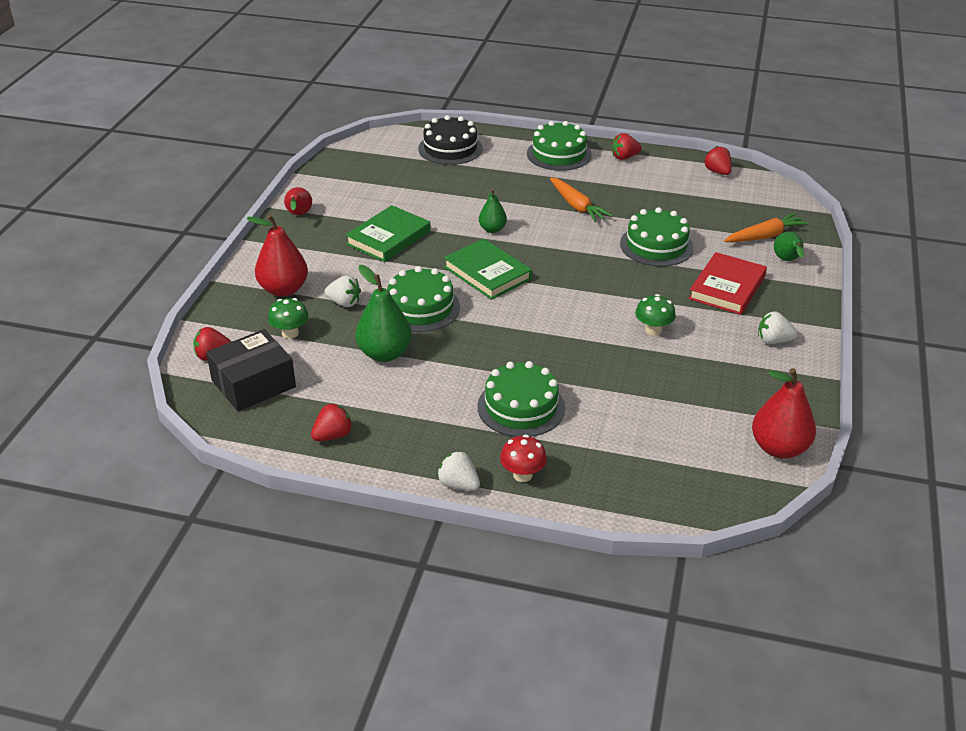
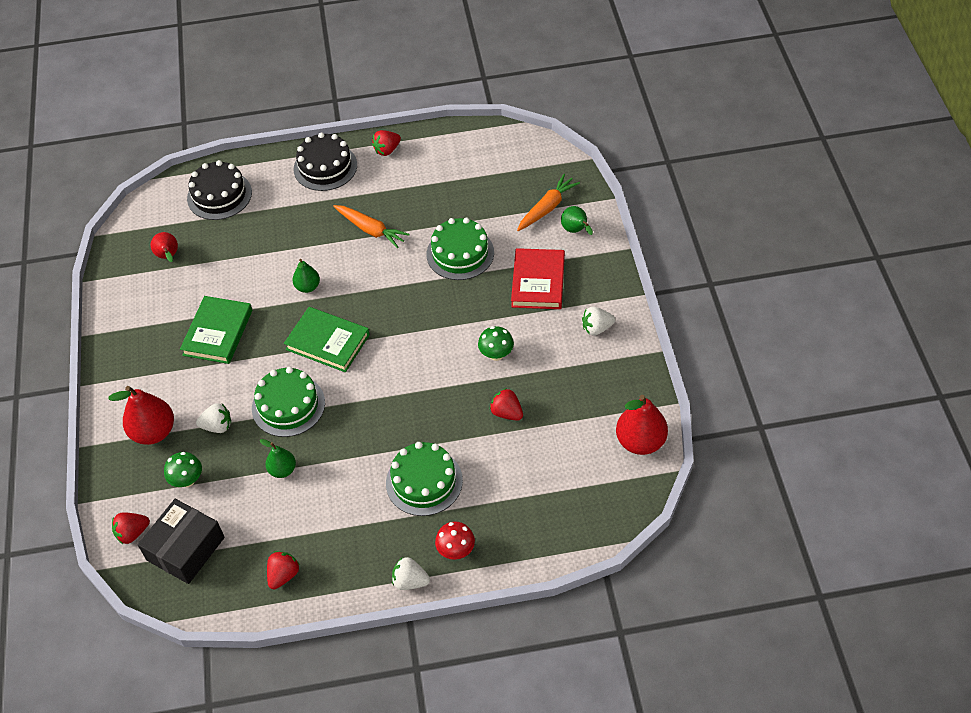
camera: 20 degrees left, 15 degrees up
(298, 215) = (118, 335): red pear -> red pear (168, 256)
(384, 353) = (282, 470): green pear -> green pear, size x0.59
(559, 154) = (325, 167): green cake -> black cake
(717, 172) = (477, 140): red strawberry -> red strawberry (507, 413)

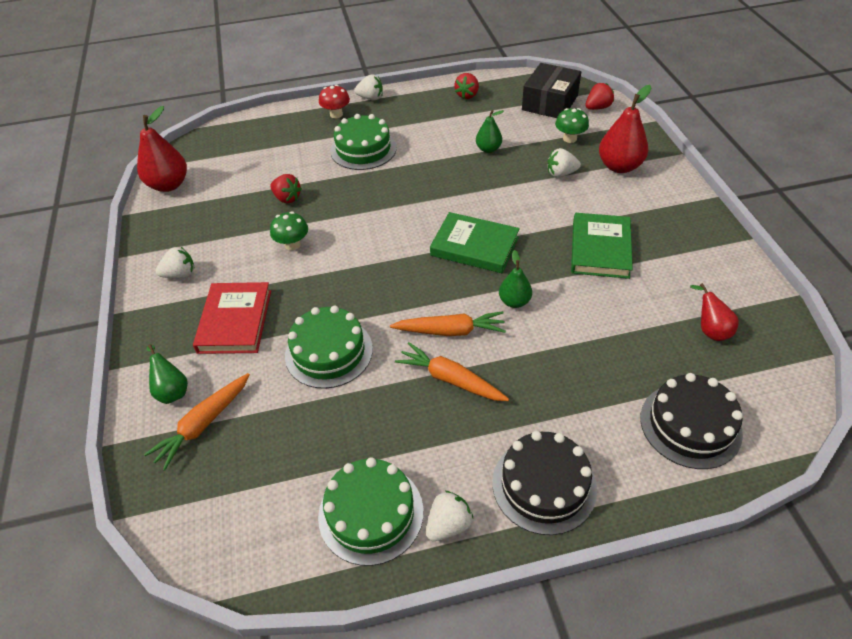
camera: 175 degrees right, 5 degrees down
(288, 405) = (499, 192): green cake -> green cake (371, 513)
(364, 265) = (450, 331): none -> orange carrot
(387, 150) = (448, 525): red strawberry -> white strawberry

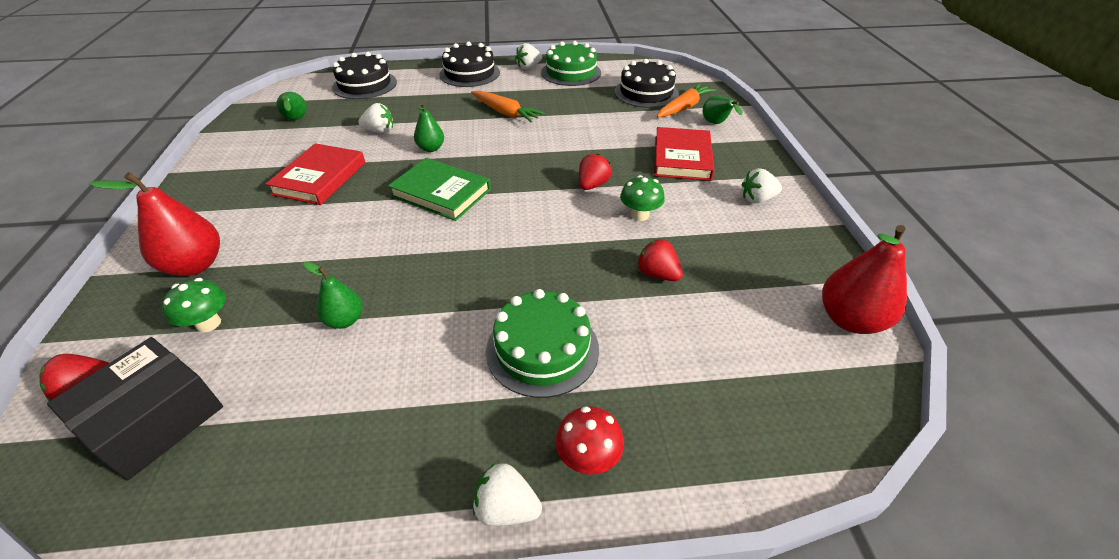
camera: 175 degrees left, 5 degrees down
(250, 460) = (646, 93): none -> black cake
(329, 352) = (596, 133): green cake -> none
(450, 331) = (494, 136): orange carrot -> none
(467, 95) = (292, 478): red strawberry -> red strawberry (592, 185)
(561, 174) = (279, 264): white strawberry -> white strawberry (379, 131)
(600, 249) = (320, 178): green book -> red book
(710, 330) = (296, 120): red pear -> green pear

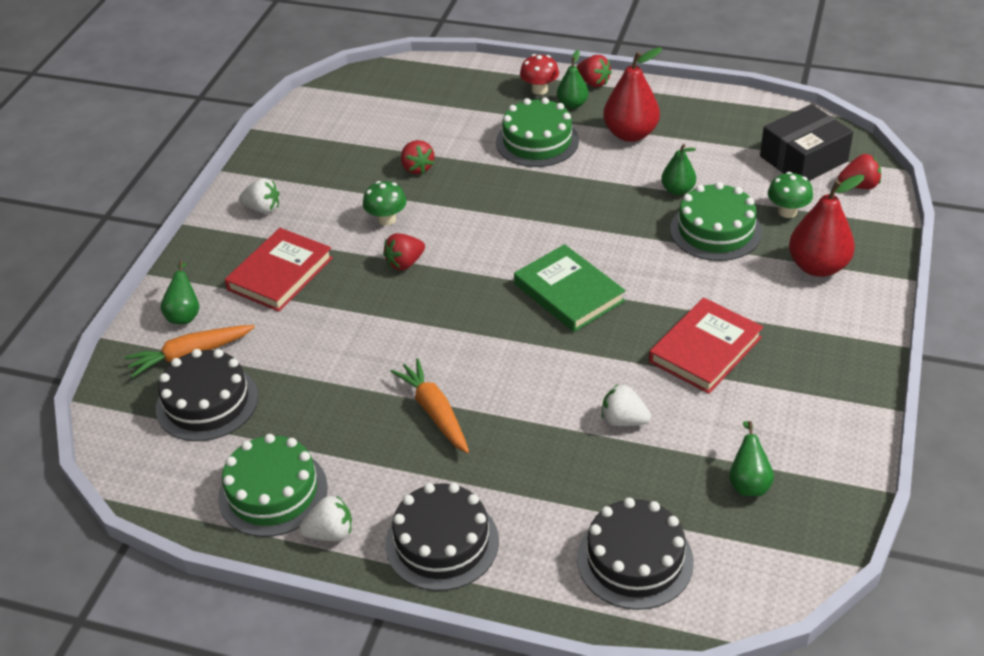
camera: 155 degrees left, 0 degrees up
(301, 279) = (715, 230): none -> green cake
(431, 148) = (561, 366): green pear -> green pear (572, 104)
(506, 508) = (593, 82): white strawberry -> red strawberry
(850, 320) = (314, 112): red pear -> red pear (630, 134)

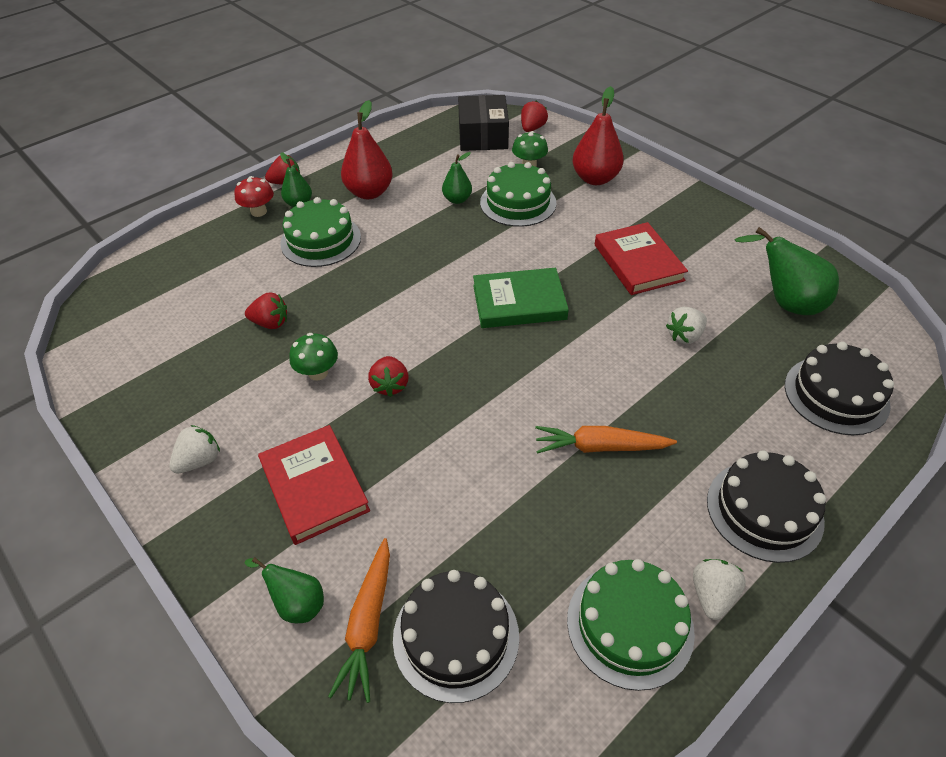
camera: 60 degrees left, 5 degrees up
(748, 483) = (785, 302): green pear -> green pear, size x1.70

